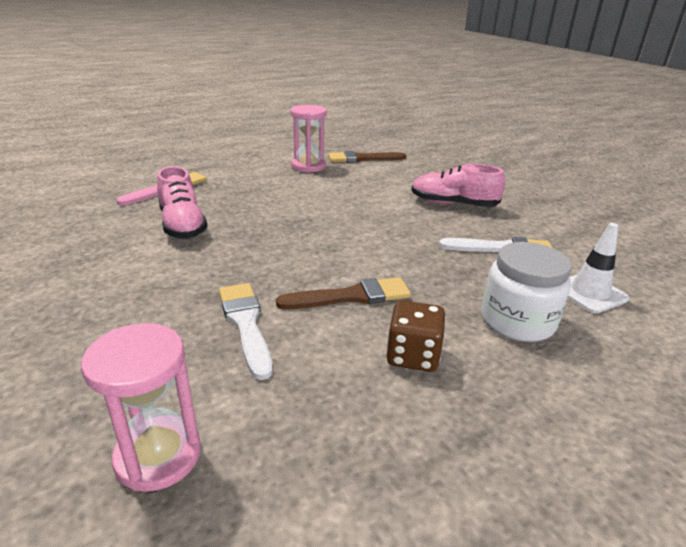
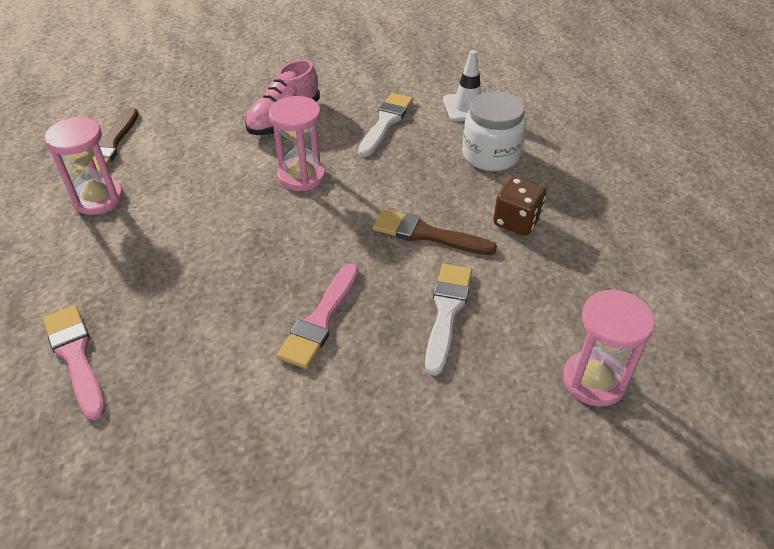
camera: 70 degrees left, 15 degrees up
(182, 225) = (212, 346): pink shoe -> none
(218, 260) = (320, 320): none -> pink brush
(245, 324) = (446, 312): white brush -> white brush turned 105 degrees clockwise
(351, 296) = (426, 234): brown brush -> brown brush turned 75 degrees counterclockwise
(386, 224) = (302, 176): none -> pink hourglass

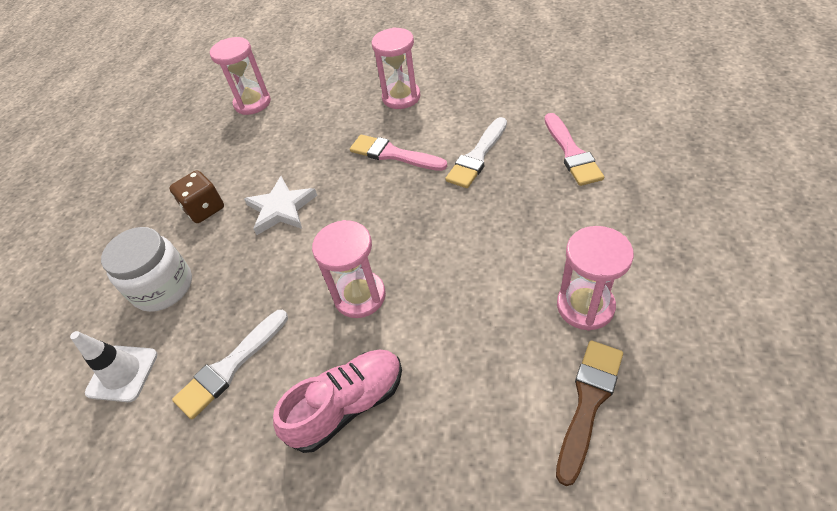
camera: 155 degrees left, 5 degrees up
(320, 320) = (393, 154): pink brush -> pink brush turned 105 degrees counterclockwise
(344, 428) = (401, 97): none -> pink hourglass
(426, 234) = (281, 208): brown brush -> white star
(446, 312) = (306, 148): white brush -> white brush (477, 156)

